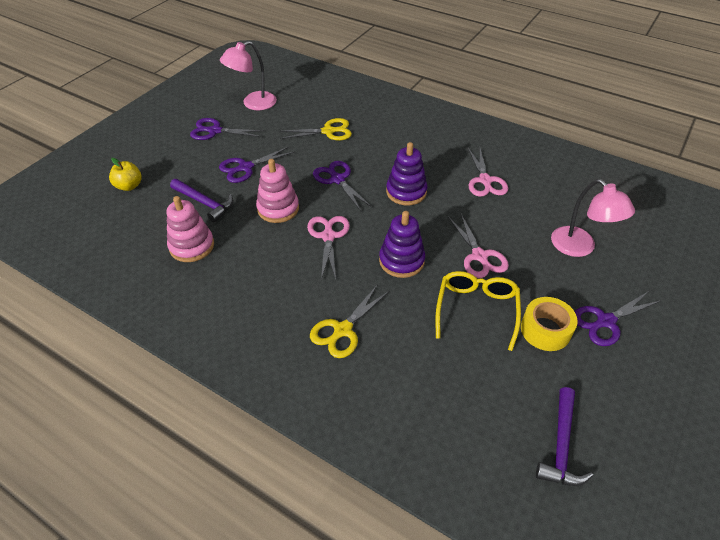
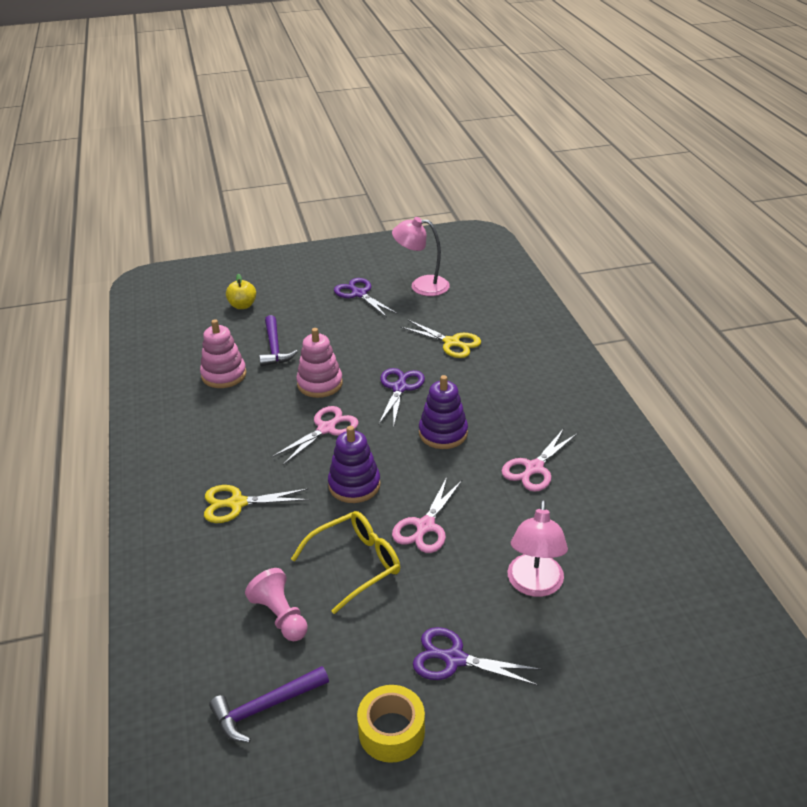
camera: 45 degrees right, 10 degrees down
(245, 167) = (341, 337): purple scissors -> none
(483, 380) = (280, 616): none -> pink pawn
(545, 330) = (388, 622): yellow tape -> yellow tape (391, 731)

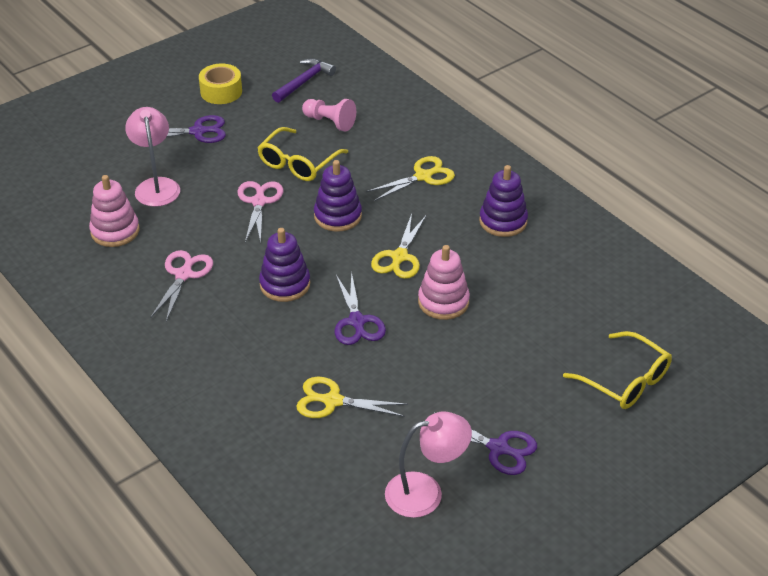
camera: 155 degrees right, 5 degrees up
(208, 434) = (503, 221): none -> purple stacking toy
(224, 375) = (550, 283): pink stacking toy -> pink stacking toy (115, 231)
(242, 305) = (625, 381): yellow apple -> yellow glasses
(274, 348) = (529, 331): purple hammer -> none
(326, 428) = (399, 257): pink scissors -> yellow scissors

